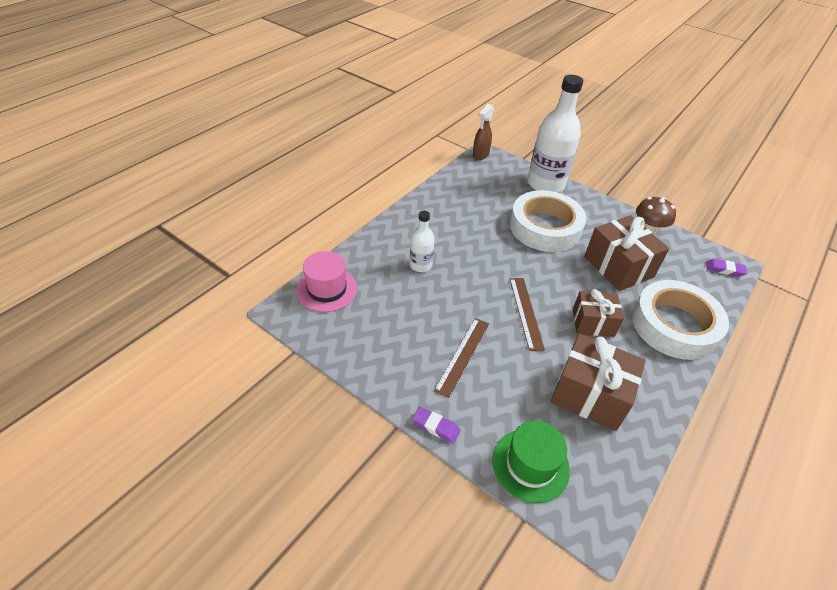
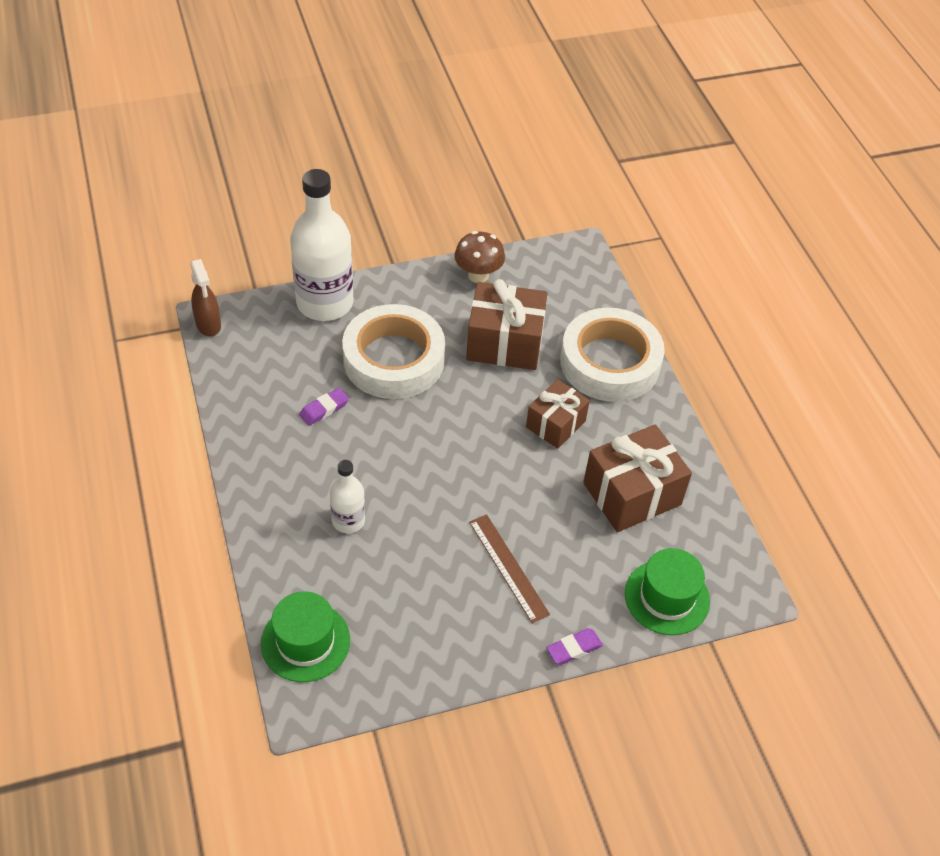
camera: 55 degrees left, 5 degrees up
(327, 289) = (305, 641): pink hat -> green hat
(526, 312) = (498, 471): brown ruler -> none
(724, 270) = (580, 263): purple eraser -> purple eraser (324, 409)

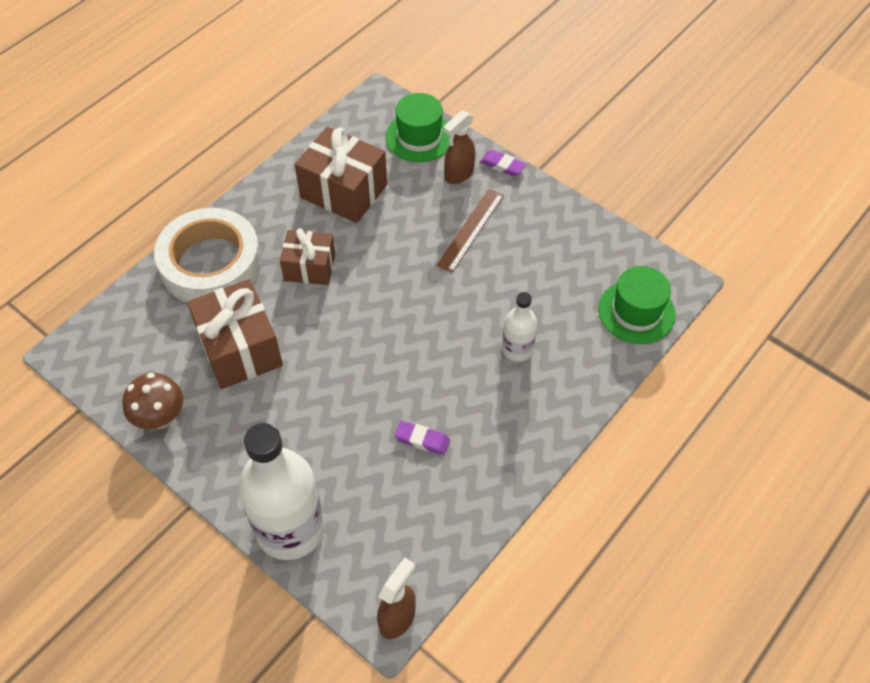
camera: 120 degrees left, 5 degrees up
(394, 359) = (323, 422): white tape -> none
(589, 601) = (458, 174): none -> brown spray bottle

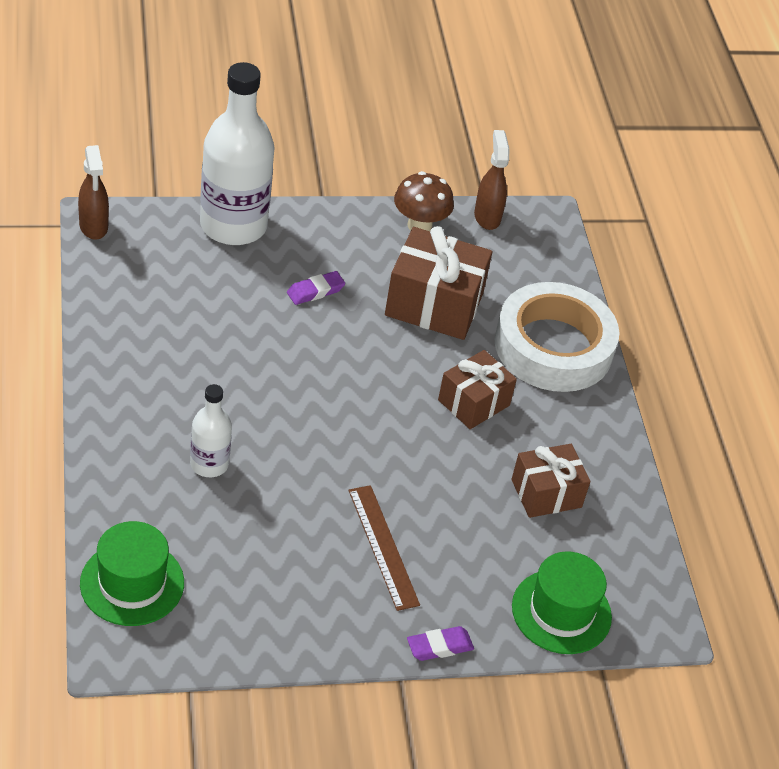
camera: 125 degrees right, 10 degrees down
(343, 191) = (546, 493): brown gift -> brown gift, size x0.64
(422, 440) = (207, 340): purple eraser -> purple eraser (315, 291)
(458, 174) = (468, 599): brown spray bottle -> brown spray bottle (487, 217)

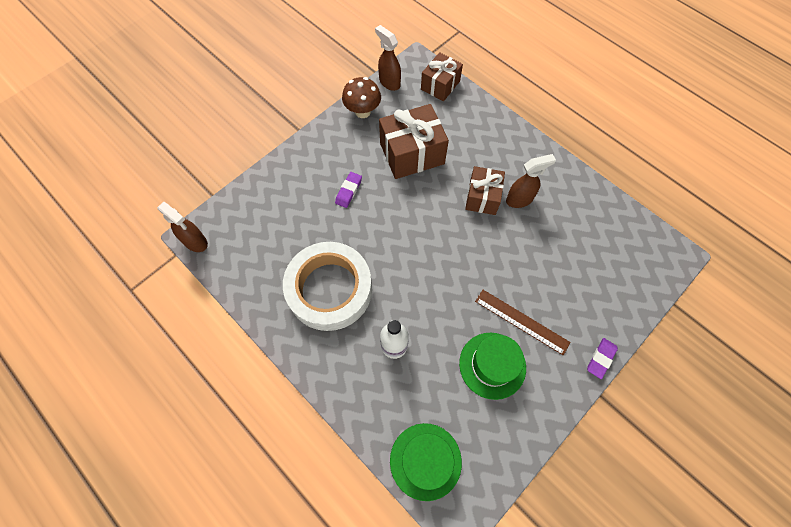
camera: 30 degrees left, 20 degrees up
(233, 225) = (270, 183): white bottle -> none
(519, 436) = (519, 200): none -> brown spray bottle
(546, 493) = (561, 223): brown gift -> brown gift (440, 85)
(553, 347) = (487, 135): white tape -> white tape (329, 289)
(561, 611) = (630, 287): green hat -> green hat (492, 365)

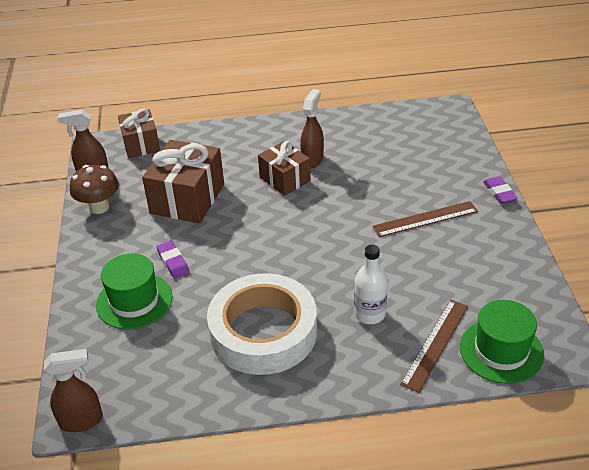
camera: 50 degrees left, 25 degrees down
(398, 409) = (435, 344): none -> brown ruler
(492, 365) = (448, 258): green hat -> green hat (134, 301)

